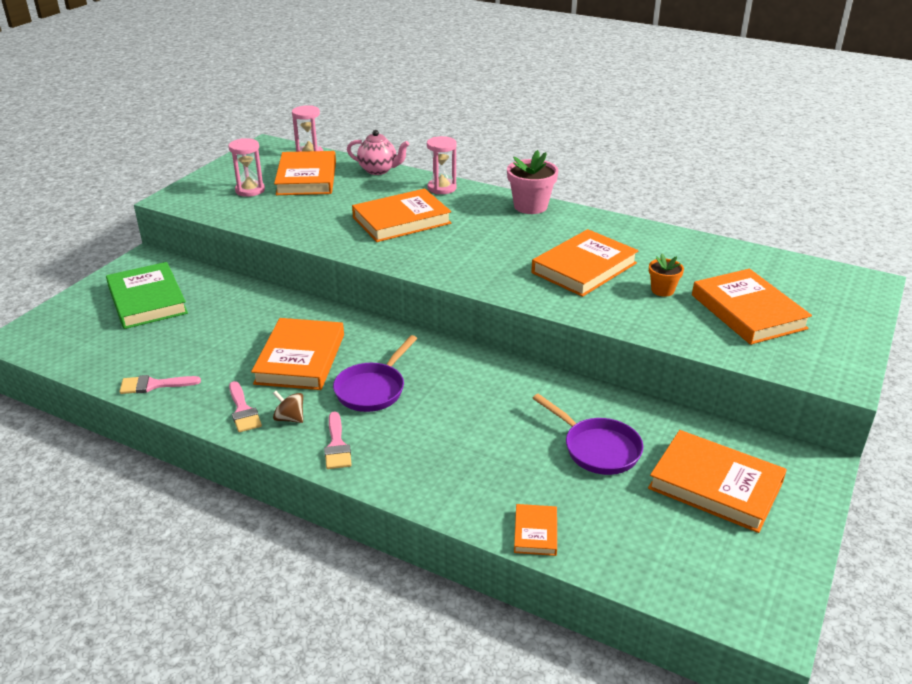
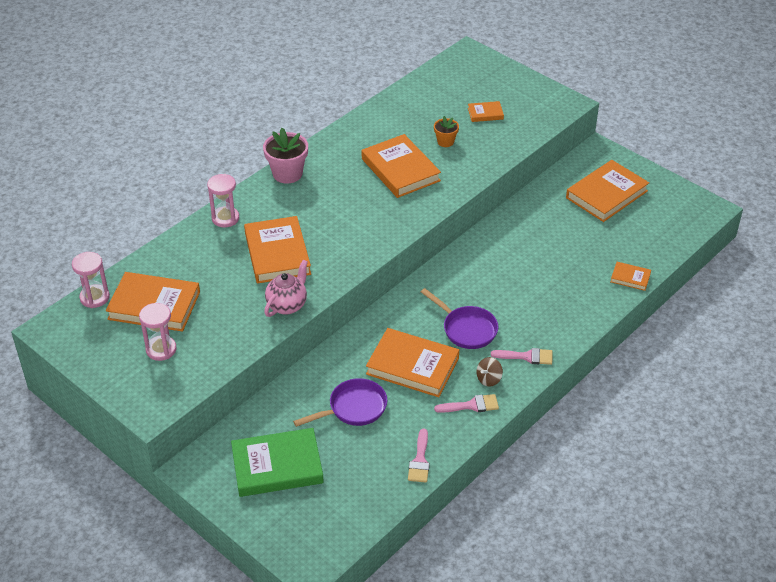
camera: 75 degrees left, 10 degrees up
(378, 170) = (163, 253): pink teapot -> pink teapot (287, 305)
(597, 448) = (562, 233): purple pan -> purple pan (353, 408)
(748, 312) = (485, 113): orange book -> orange book, size x0.48

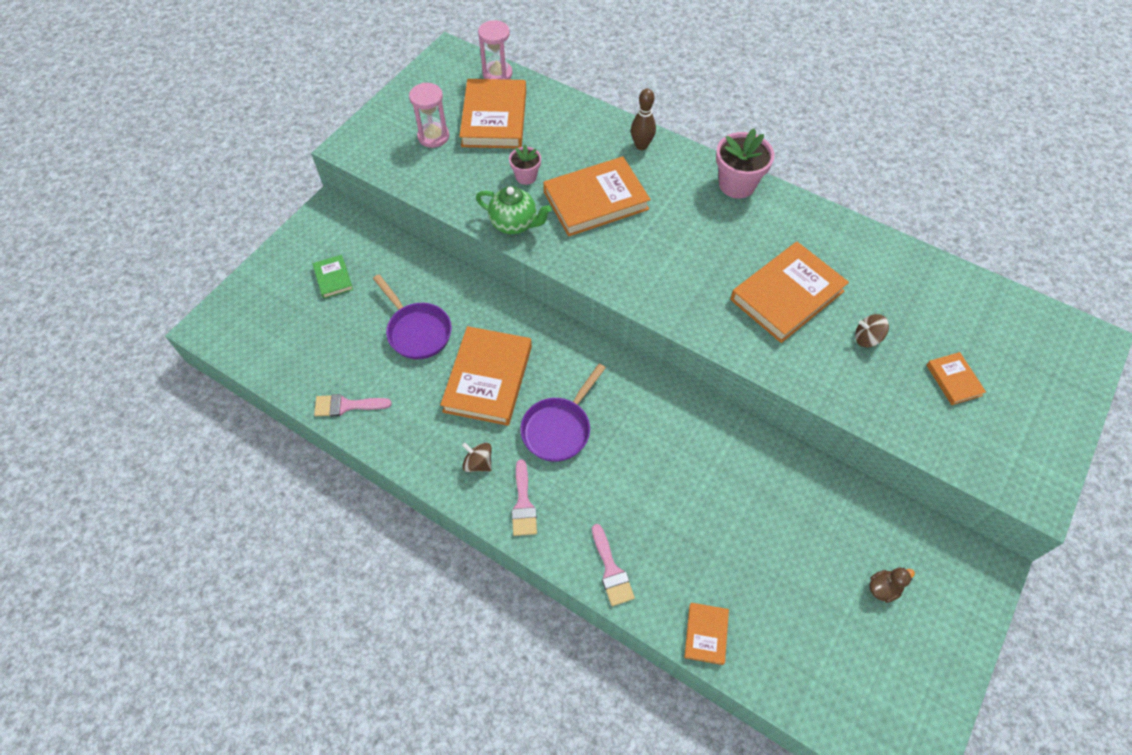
camera: 80 degrees right, 15 degrees up
(225, 218) = (641, 145): pink hourglass -> brown bowling pin
(235, 292) = (526, 176): none -> pink flower pot
(277, 466) = (333, 278): green book -> green book, size x0.48
(287, 305) = (514, 224): pink teapot -> green teapot
(445, 142) = (867, 338): orange flower pot -> brown spinning top
(471, 405) = (433, 448): pink brush -> pink brush (611, 570)
(606, 194) = (883, 588): orange book -> brown duck

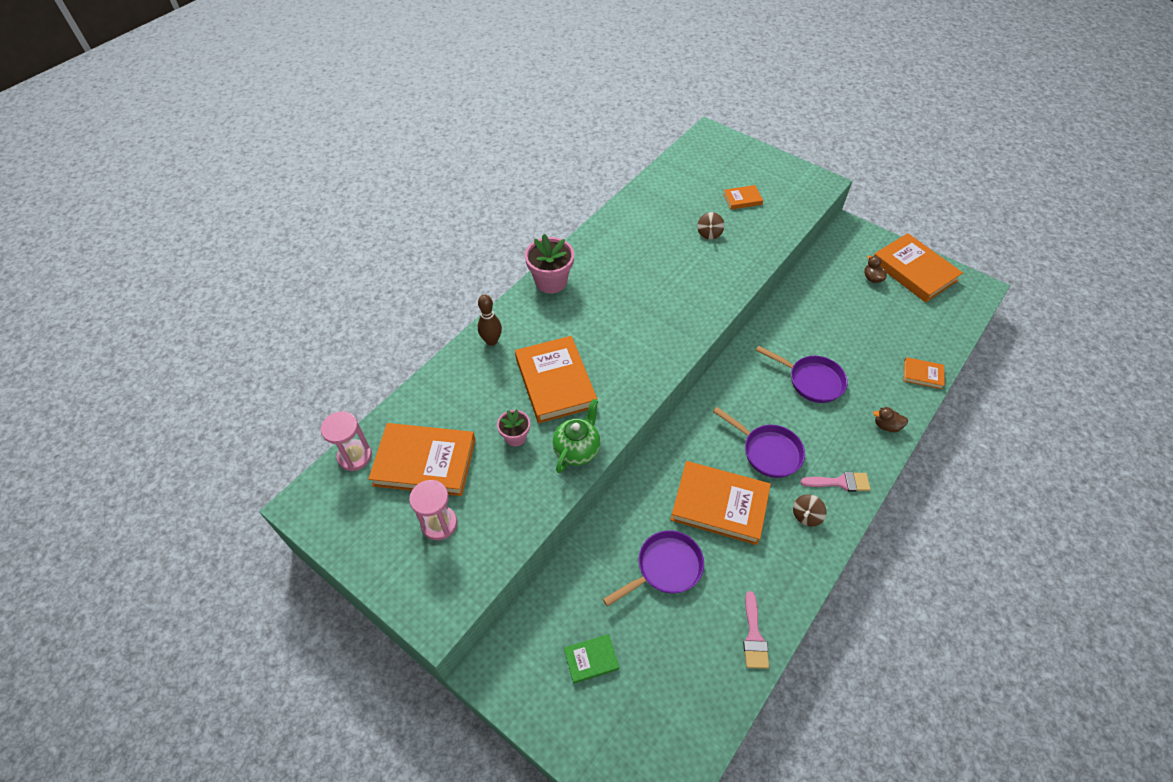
camera: 85 degrees left, 5 degrees down
(611, 570) = (886, 426): pink brush -> brown duck
(670, 484) = (811, 381): none -> purple pan
(787, 295) = (669, 269): orange book -> orange book (914, 271)

